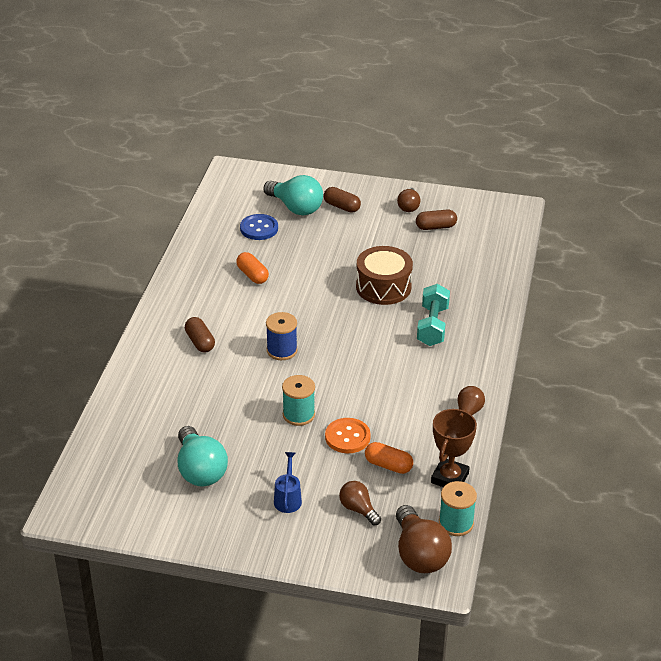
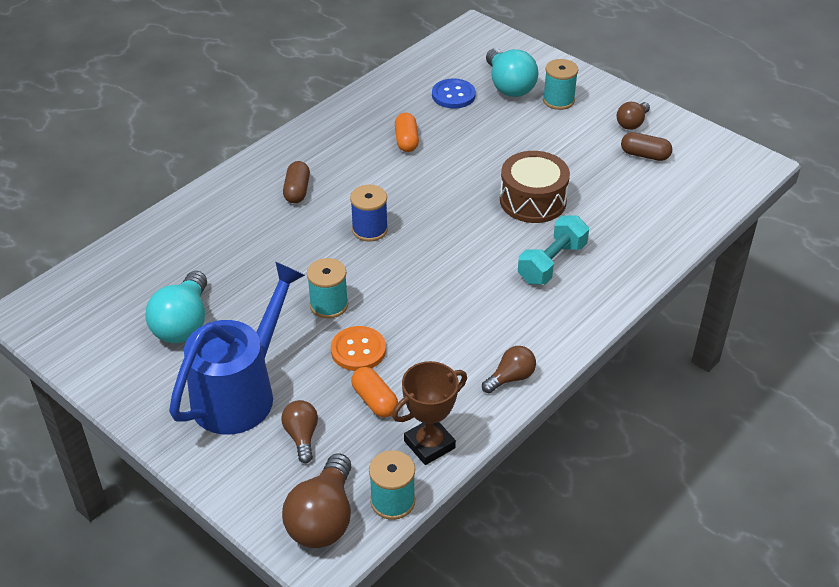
camera: 30 degrees right, 5 degrees up
(288, 498) = (241, 391): blue watering can -> blue watering can, size x2.44
(342, 207) = (558, 100): brown capsule -> turquoise spool

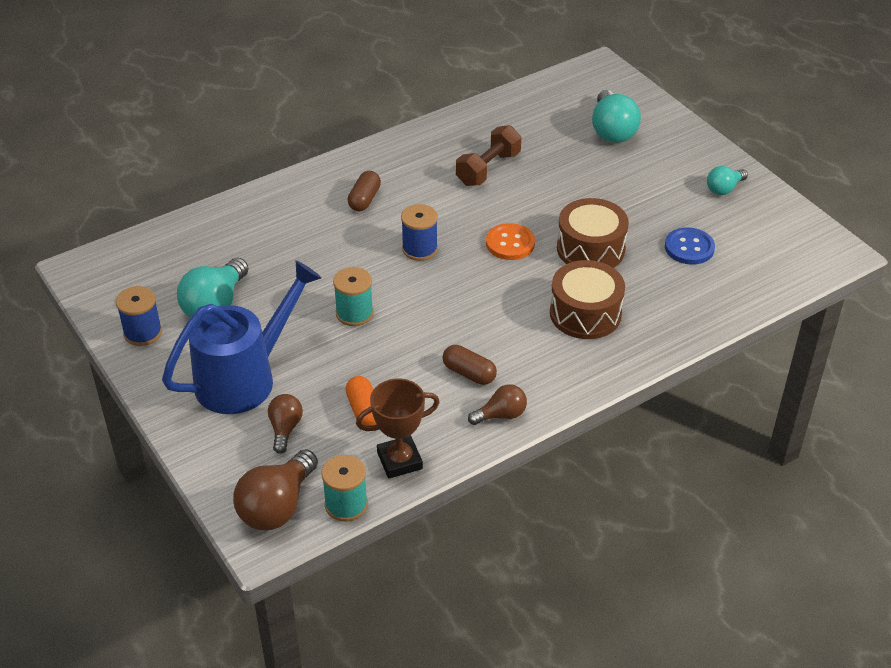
camera: 15 degrees right, 0 degrees up
(116, 366) = (143, 332): none -> blue spool
(358, 350) = (366, 360): orange button -> orange button (510, 243)
(406, 141) = (488, 169): orange capsule -> brown dumbbell
(453, 95) = (552, 131): blue button -> blue button (689, 248)
(552, 263) = (585, 313): turquoise dumbbell -> brown drum
(558, 100) = (657, 153): turquoise spool -> none
(632, 123) = (724, 189): brown light bulb -> turquoise light bulb
(645, 155) = (724, 223): brown capsule -> brown capsule (469, 373)

